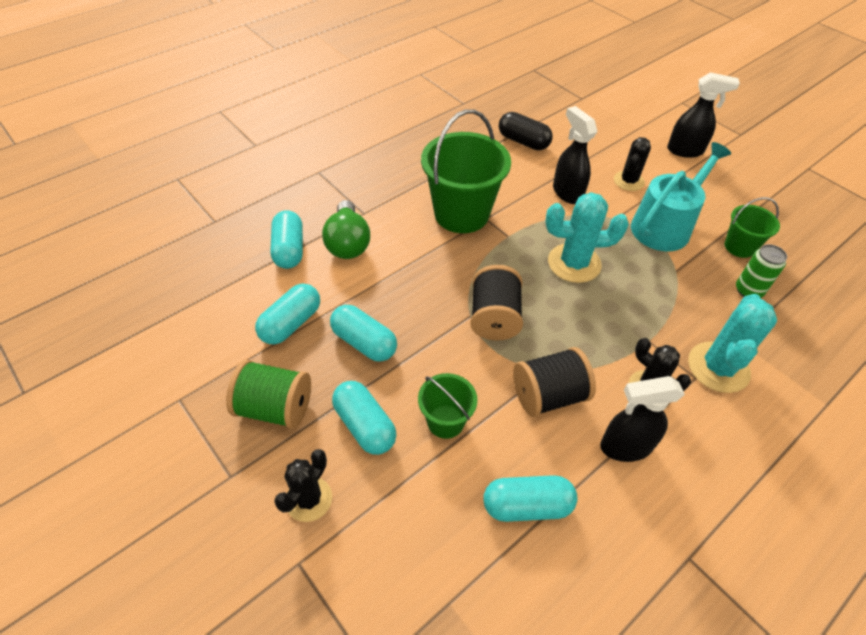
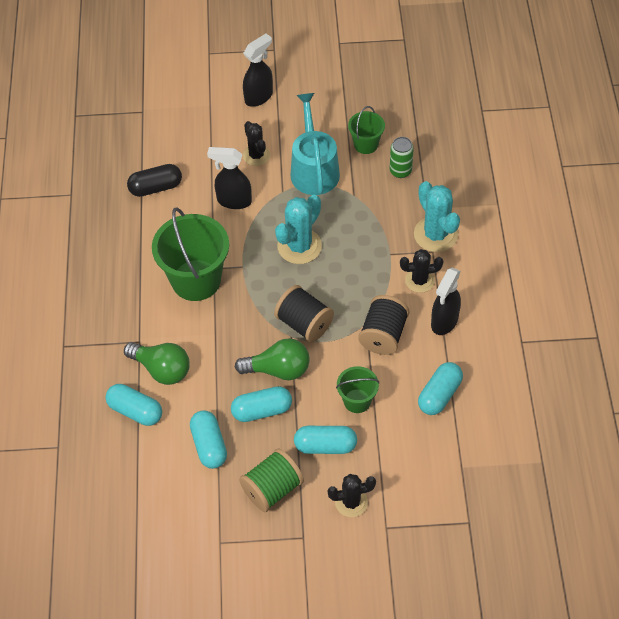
camera: 50 degrees left, 5 degrees up
(309, 499) = (351, 502): black cactus -> black cactus turned 75 degrees counterclockwise
(423, 328) = (278, 370): none -> green light bulb

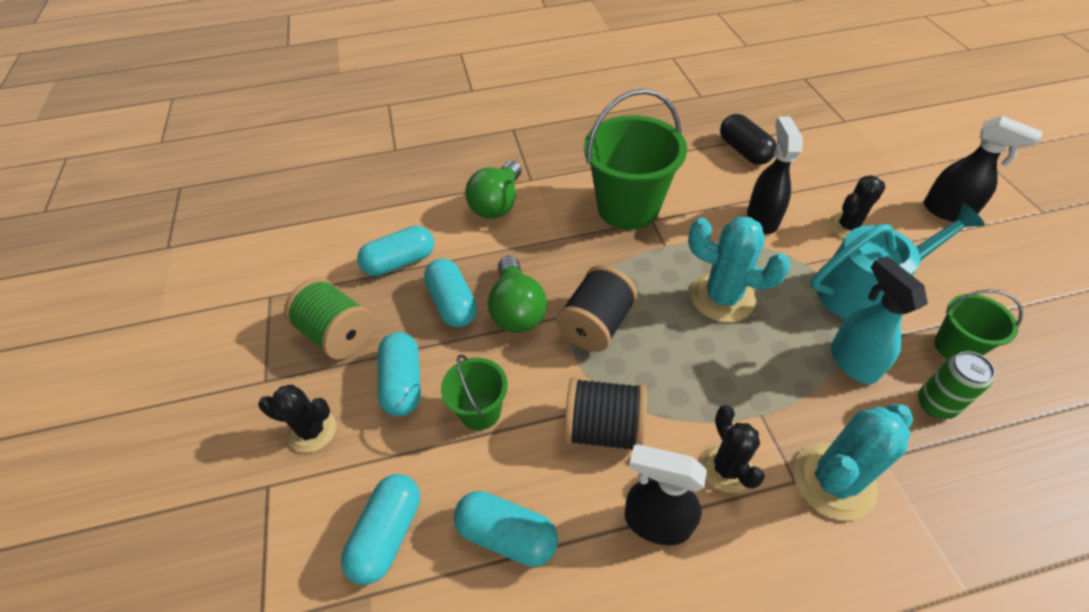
camera: 80 degrees right, 5 degrees down
(135, 411) = (441, 194): turquoise capsule -> turquoise capsule (387, 534)
(351, 502) = (312, 431): black cactus -> black cactus turned 60 degrees counterclockwise
(364, 197) = (852, 361): none -> turquoise spray bottle

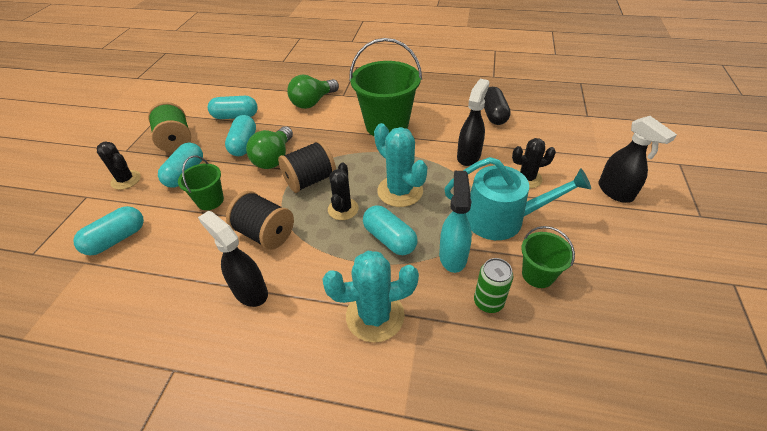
camera: 25 degrees right, 5 degrees down
(507, 535) = (169, 264): turquoise capsule -> turquoise capsule (389, 239)
(726, 468) = (315, 281): black cactus -> black cactus (343, 209)

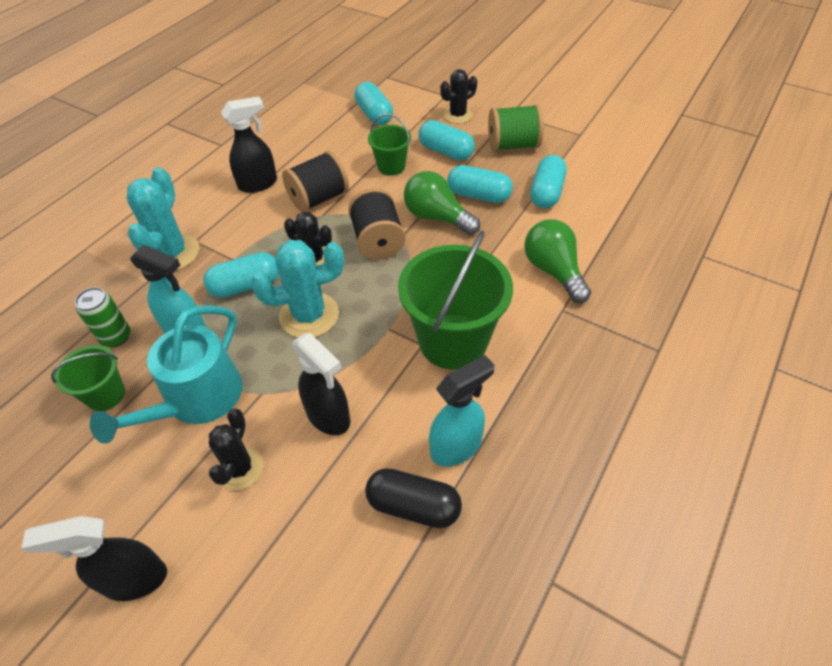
camera: 110 degrees right, 5 degrees up
(453, 110) = (456, 447): none -> turquoise spray bottle

